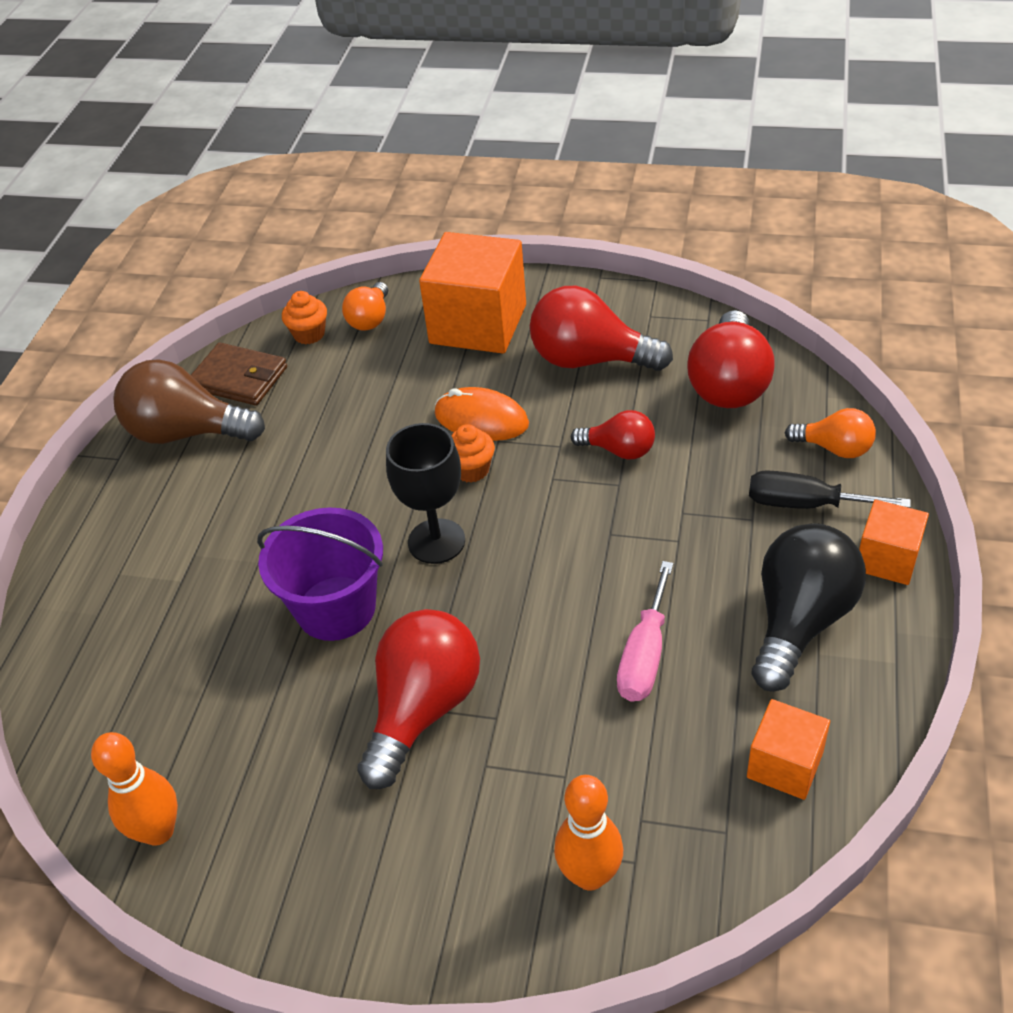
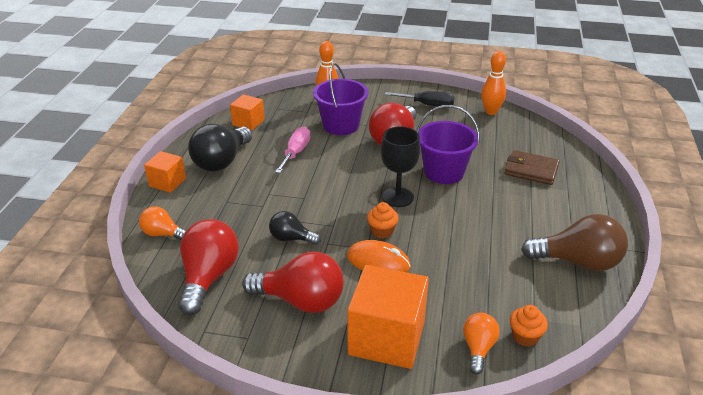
camera: 175 degrees right, 10 degrees down
(239, 378) = (563, 300): brown wallet -> brown wallet (531, 170)
(548, 759) = (341, 125): none -> purple bucket
(619, 450) = (291, 238): red light bulb -> black light bulb
(805, 504) = (195, 207): black screwdriver -> black screwdriver (427, 105)

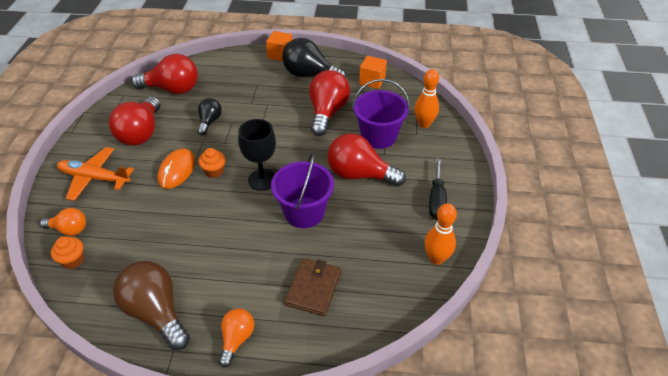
camera: 85 degrees right, 10 degrees up
(163, 234) = (220, 63): orange light bulb -> orange light bulb (237, 339)
(295, 152) = (327, 112): pink screwdriver -> red light bulb
(386, 338) = (94, 178): orange cube -> orange plane
(578, 262) = (156, 312): brown light bulb -> brown light bulb turned 135 degrees clockwise

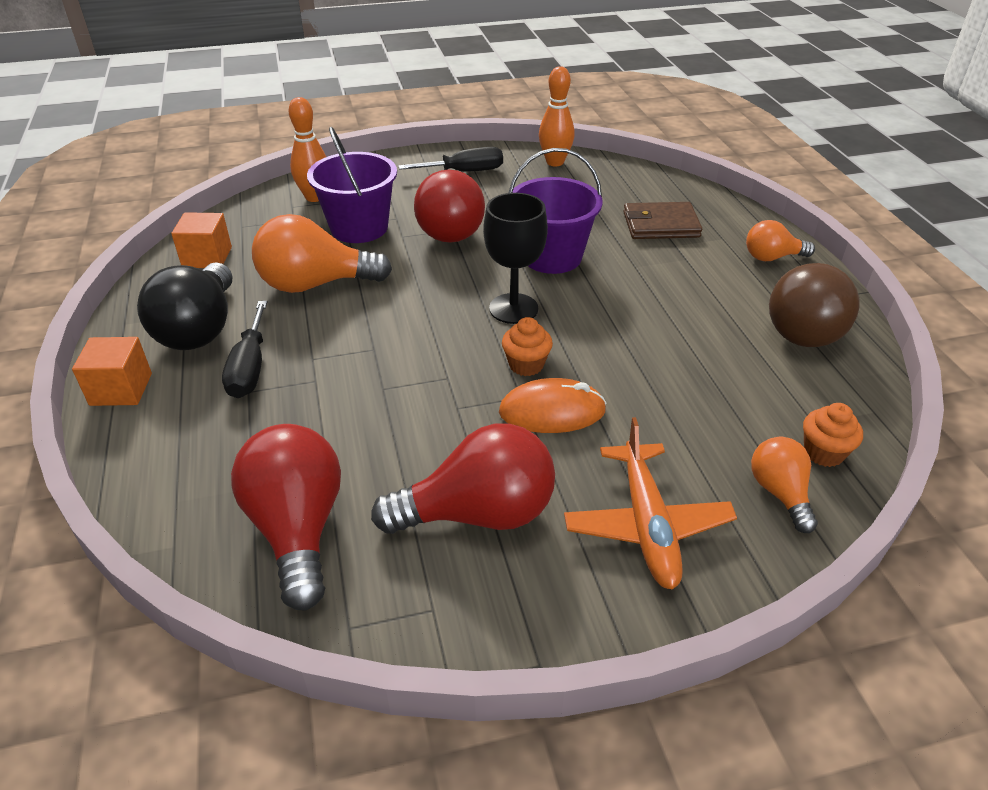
camera: 110 degrees left, 5 degrees down
(209, 122) = (396, 418): black light bulb -> none
(272, 86) = (250, 368): none -> black screwdriver
(327, 112) = (315, 284): red light bulb -> orange light bulb

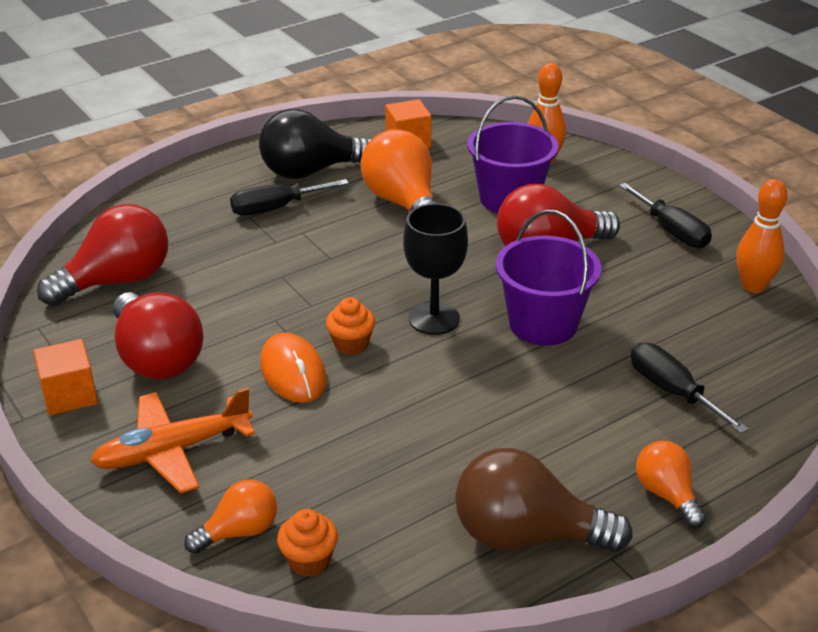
camera: 70 degrees right, 5 degrees down
(121, 389) = (227, 165): orange cube -> orange cube (69, 395)
(660, 225) = (672, 391): brown wallet -> black screwdriver

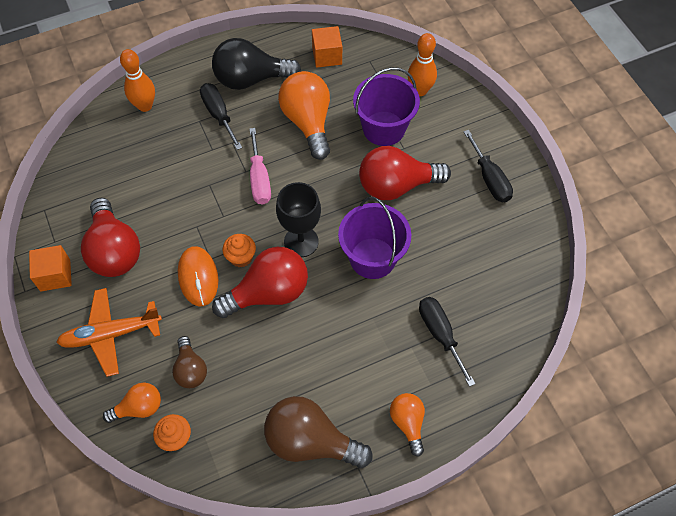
camera: 10 degrees right, 25 degrees up
(117, 281) = (100, 173): red light bulb -> red light bulb (268, 293)
(276, 208) = (219, 115): black screwdriver -> black screwdriver turned 75 degrees clockwise
(310, 476) = (190, 369): none -> brown light bulb
(353, 263) = (259, 179): none -> pink screwdriver
(753, 286) = (529, 243): orange bowling pin -> orange bowling pin (145, 106)

